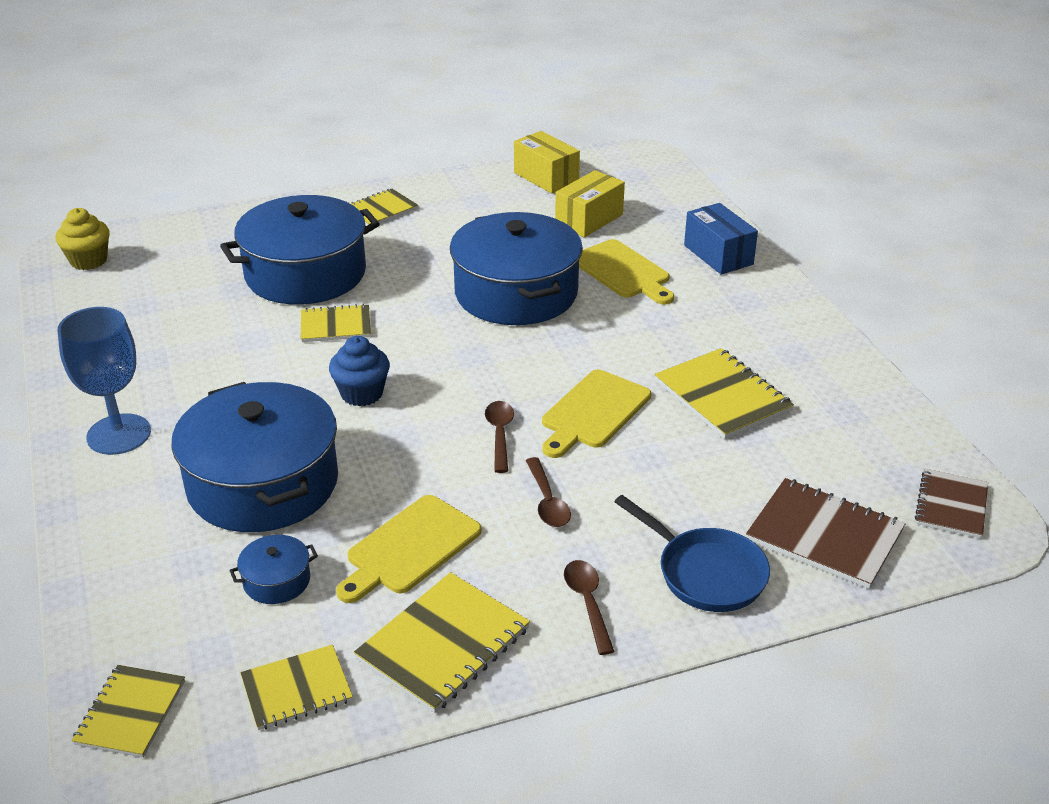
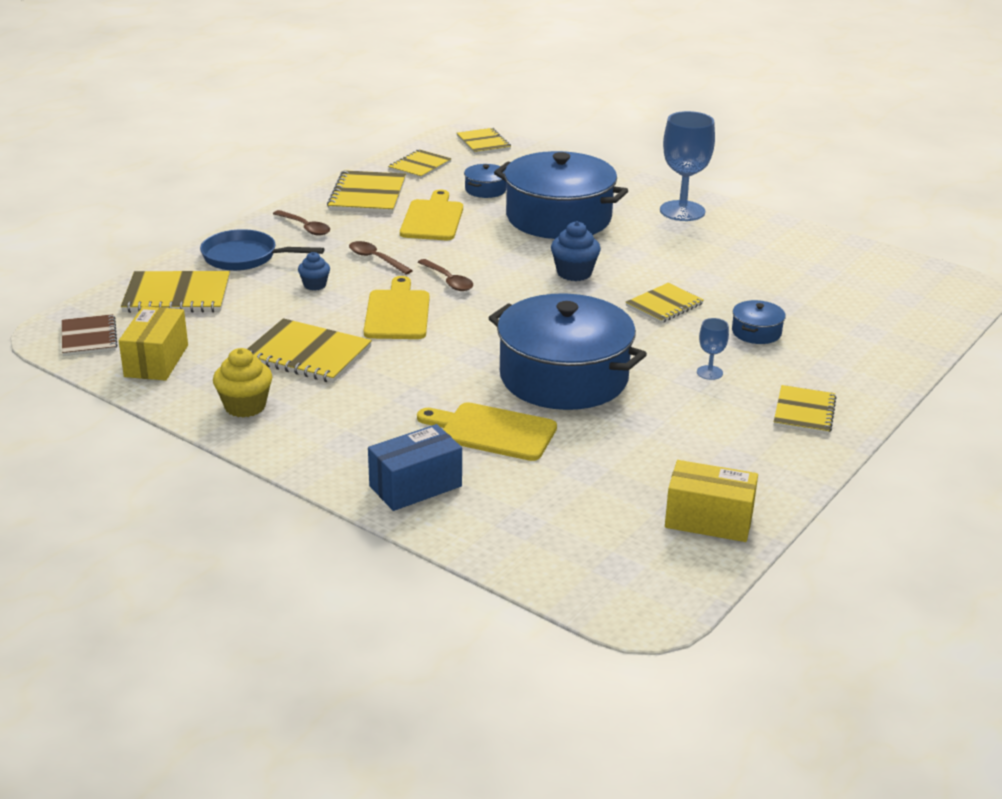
camera: 145 degrees right, 5 degrees down
(88, 260) = (930, 285): yellow cupcake -> yellow cupcake (245, 406)
(305, 274) = (756, 332): blue pot -> blue pot, size x0.41
(398, 257) = (709, 372): none -> blue goblet
(589, 220) = (592, 479): yellow box -> yellow box (156, 361)
(651, 487) = (315, 285): none -> blue cupcake
(718, 255) = (415, 486): blue box -> blue box turned 60 degrees counterclockwise
(824, 535) = (177, 295): brown notebook -> yellow notebook

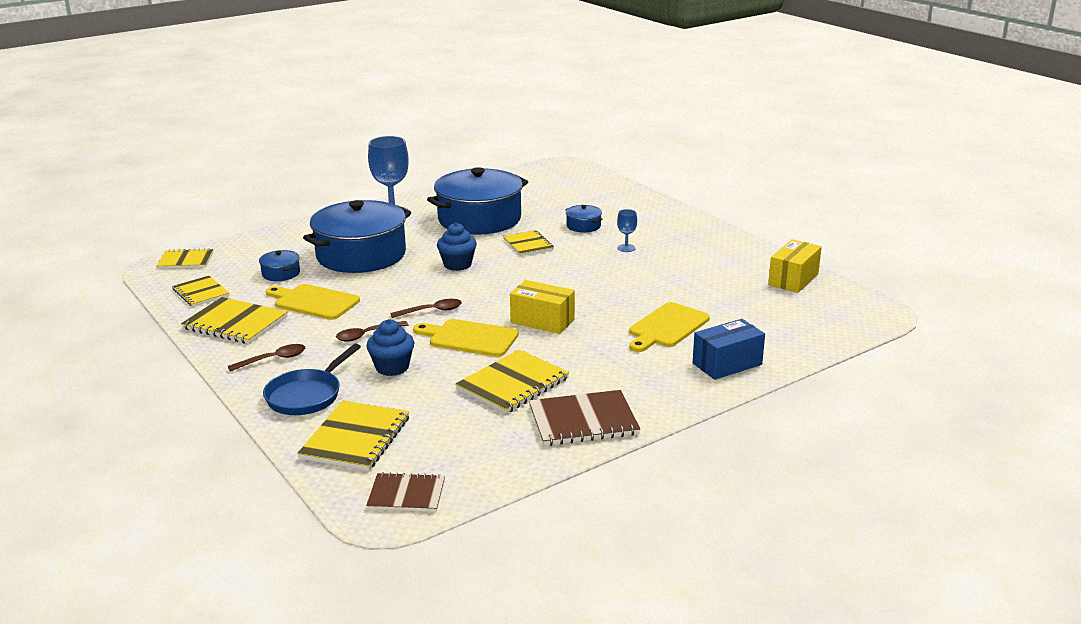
camera: 70 degrees left, 5 degrees down
(156, 361) = (478, 459): yellow box -> yellow box (542, 321)
(245, 406) = (583, 421): yellow cupcake -> brown notebook
(315, 285) = (392, 367): blue cupcake -> blue cupcake, size x1.58
(415, 486) = (727, 364): blue box -> blue box turned 75 degrees clockwise
(563, 377) = (606, 292): blue pot -> blue pot (479, 219)
(804, 412) = (686, 232): yellow notebook -> none

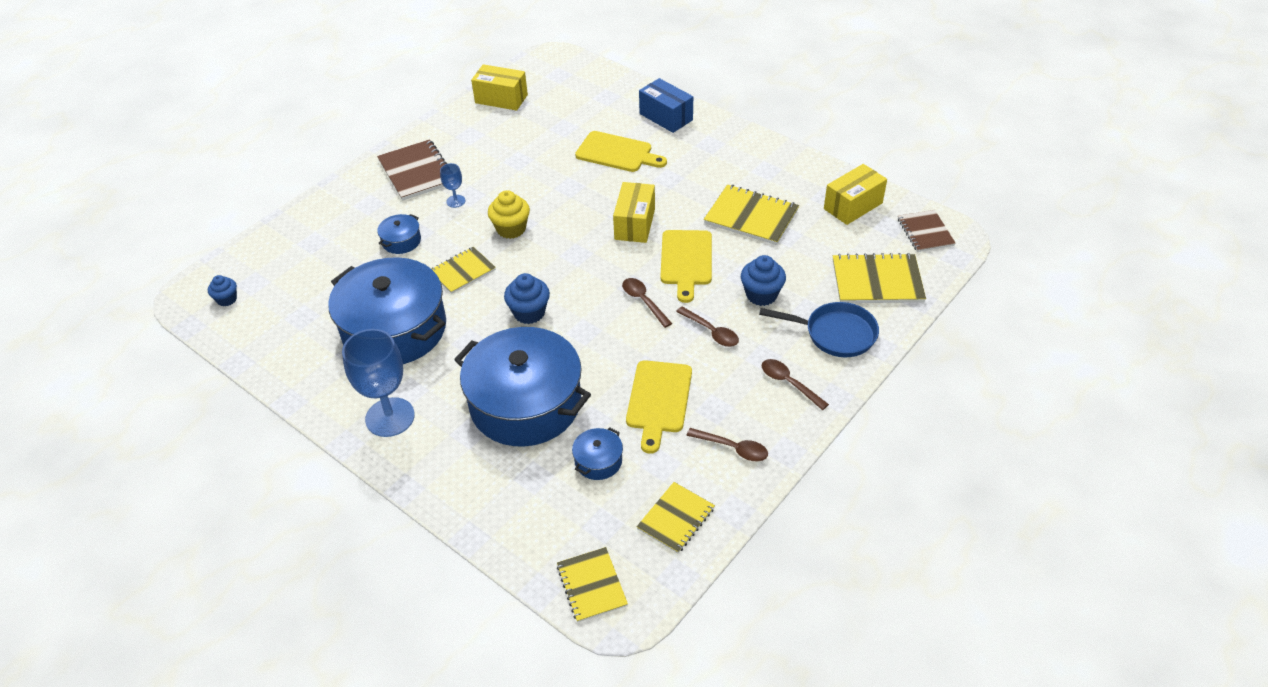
camera: 105 degrees left, 20 degrees up
(235, 323) = (733, 448): yellow notebook -> brown spoon
(489, 454) = (853, 206): none -> yellow box
(554, 173) = (227, 299): none -> blue cupcake
(571, 267) = (511, 229): none -> yellow cupcake
(583, 421) = (783, 171): brown notebook -> brown notebook (417, 172)

